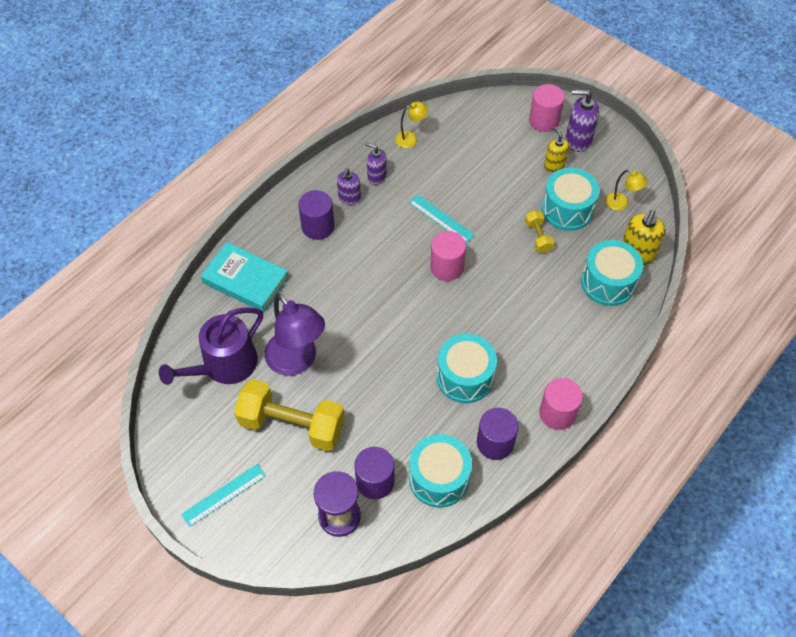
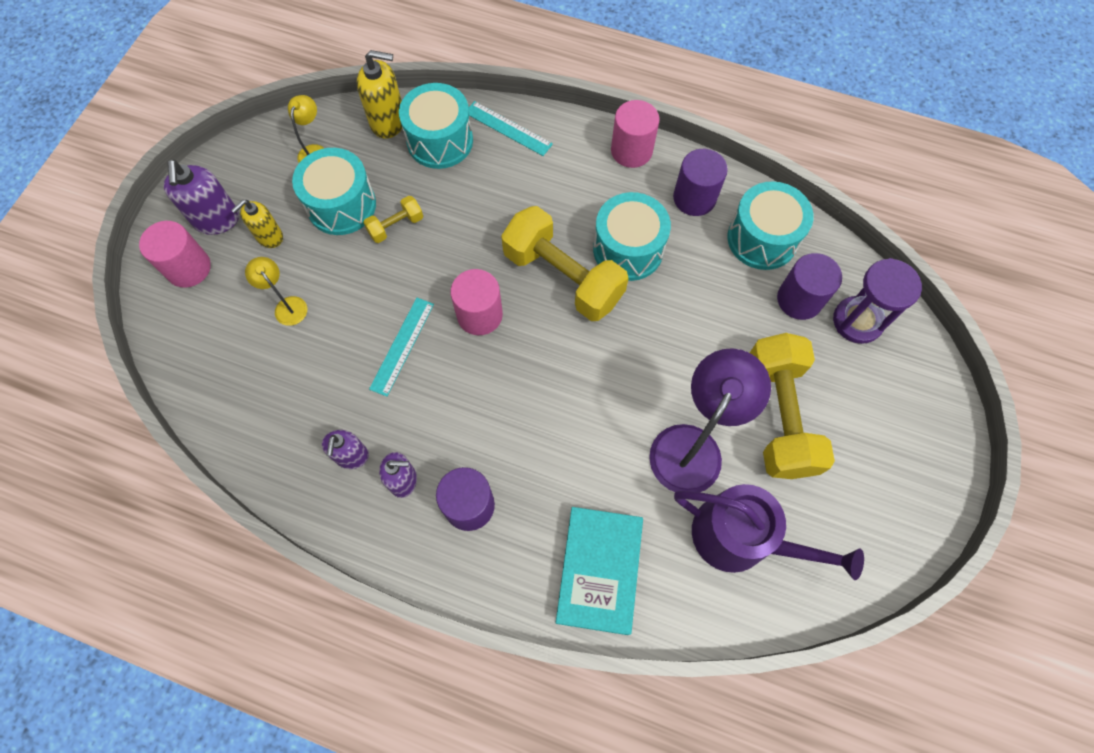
camera: 110 degrees left, 10 degrees up
(224, 494) = (904, 457): turquoise ruler -> turquoise ruler (508, 128)
(410, 138) = (263, 433): yellow lamp -> yellow lamp (287, 305)
(457, 326) = (563, 277): none -> yellow dumbbell

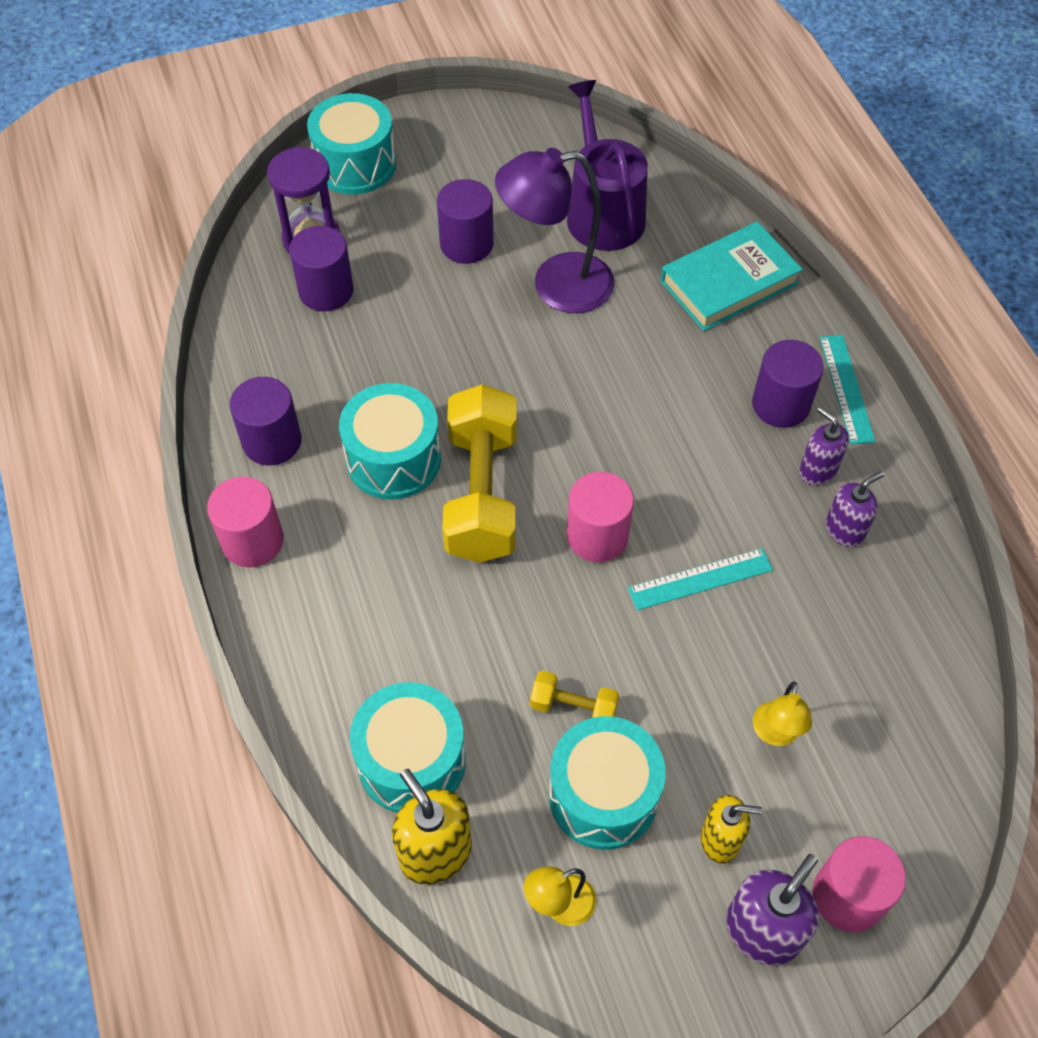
camera: 130 degrees left, 10 degrees down
(508, 128) = (326, 696): turquoise ruler -> turquoise ruler (846, 388)
(762, 239) = (276, 356): turquoise drum -> turquoise drum (355, 164)
(779, 416) = (466, 244): yellow dumbbell -> purple cylinder

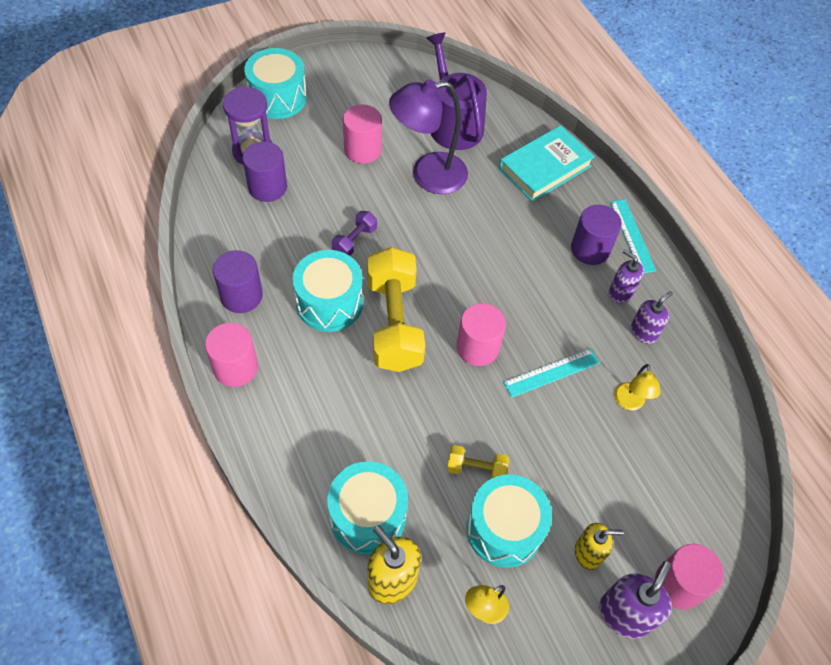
camera: 10 degrees left, 0 degrees up
(439, 373) = (354, 241): none -> purple dumbbell
(466, 244) = (362, 150): purple cylinder -> pink cylinder
(775, 734) = (615, 476): yellow lamp -> yellow lamp (629, 403)

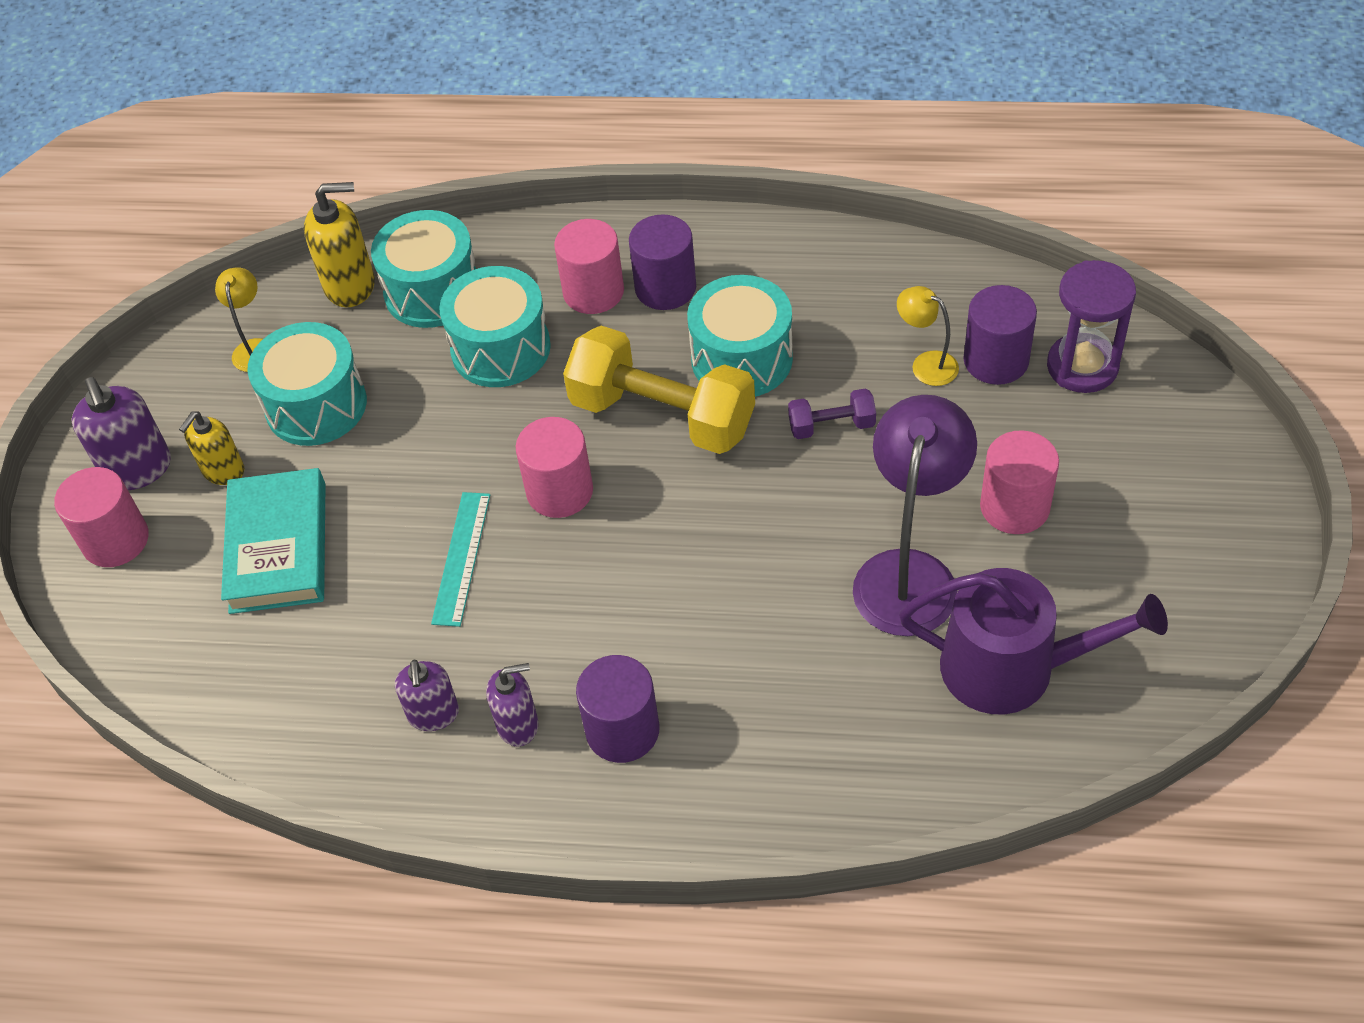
camera: 130 degrees right, 5 degrees down
(235, 368) = (707, 238): pink cylinder -> pink cylinder (593, 292)
(241, 296) = (812, 274): purple cylinder -> purple cylinder (665, 288)
(278, 98) = (1196, 437): turquoise drum -> turquoise drum (501, 348)
(354, 241) = (831, 426): purple dumbbell -> purple dumbbell turned 75 degrees counterclockwise
(476, 469) = (403, 412): yellow dumbbell -> none
(545, 167) = (831, 761): turquoise book -> turquoise book (278, 547)
(629, 403) = (350, 627): yellow lamp -> yellow lamp (926, 364)
(632, 236) = (607, 814): turquoise ruler -> none

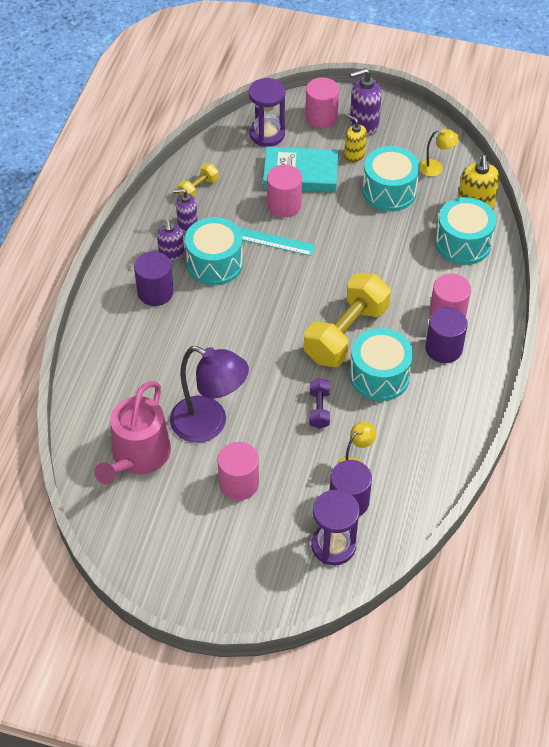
camera: 95 degrees right, 0 degrees up
(165, 624) = (267, 134): none -> purple hourglass
(328, 716) = (198, 188): none -> yellow dumbbell
(501, 348) = (412, 269): turquoise drum -> turquoise drum (215, 263)
(560, 491) = (305, 284): pink cylinder -> pink cylinder (284, 205)
(1012, 668) = (138, 456): purple watering can -> pink watering can

